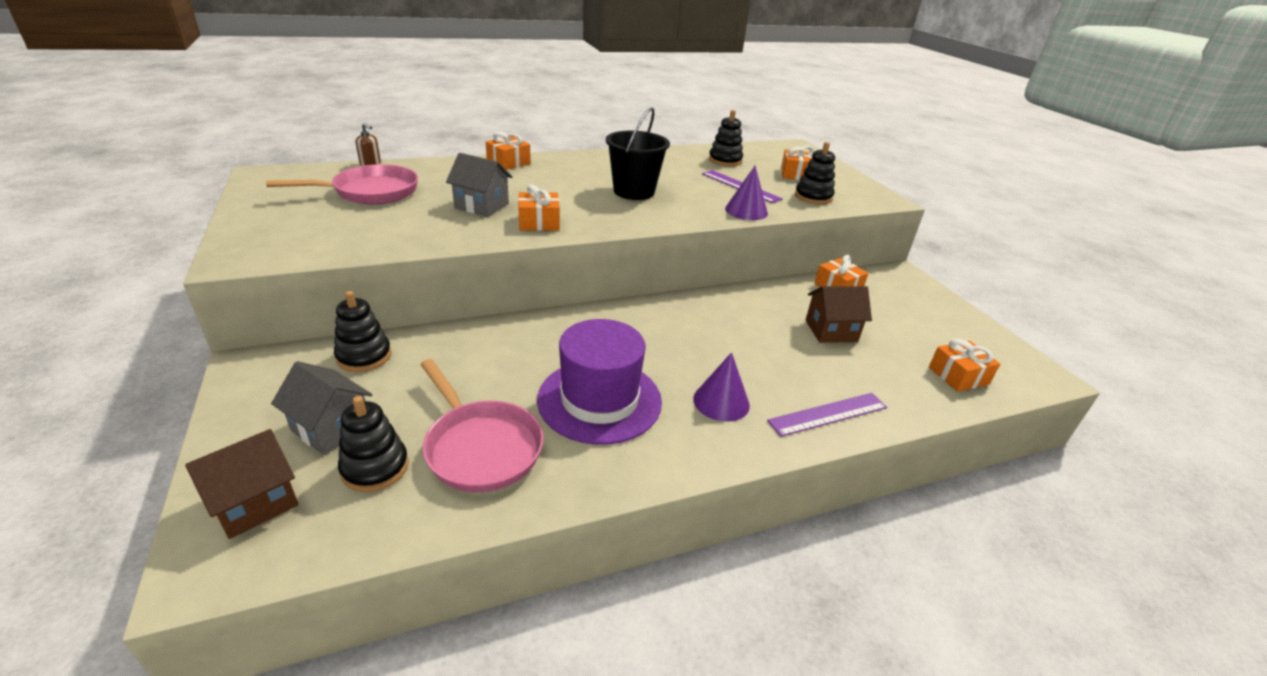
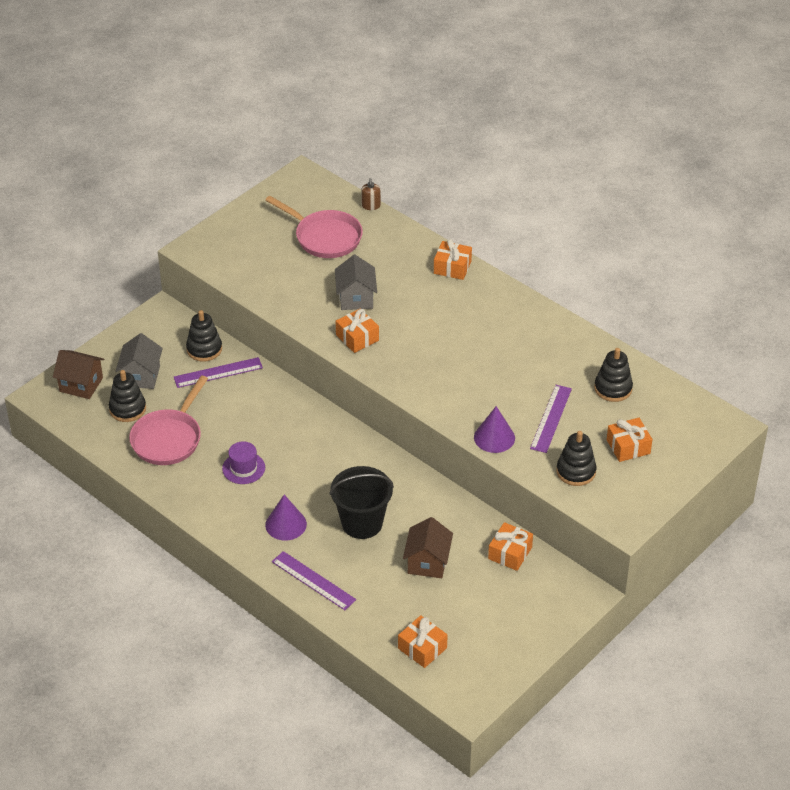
camera: 65 degrees right, 10 degrees up
(417, 360) = (218, 372): none -> purple ruler
(599, 400) = (243, 468): purple hat -> purple hat, size x0.49
(634, 191) = (466, 360): black bucket -> black bucket (362, 523)
(831, 331) = (427, 562): brown house -> brown house turned 45 degrees clockwise

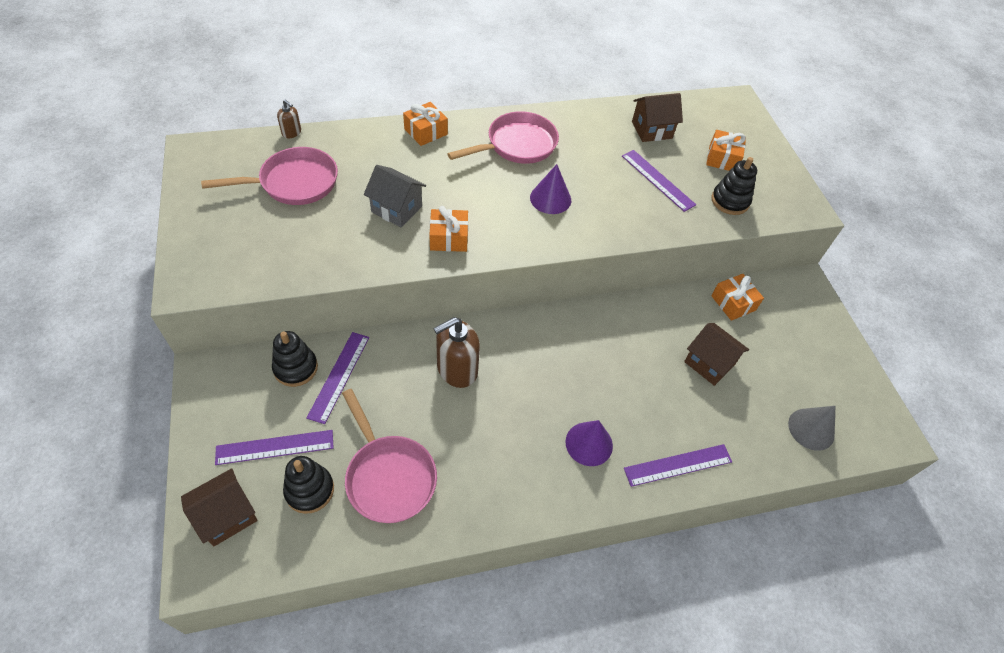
camera: 60 degrees left, 10 degrees up
(141, 376) = (275, 447): grey house -> purple ruler
(243, 468) = (487, 434): purple hat -> none
(280, 426) = (456, 369): none -> brown soap dispenser
(362, 523) = (630, 382): black bucket -> none
(422, 648) = (811, 429): orange gift -> grey cone
(494, 437) = (654, 224): purple cone -> purple cone (550, 198)
(497, 322) = (517, 145): none -> pink pan
(613, 388) = (651, 130): black stacking toy -> brown house

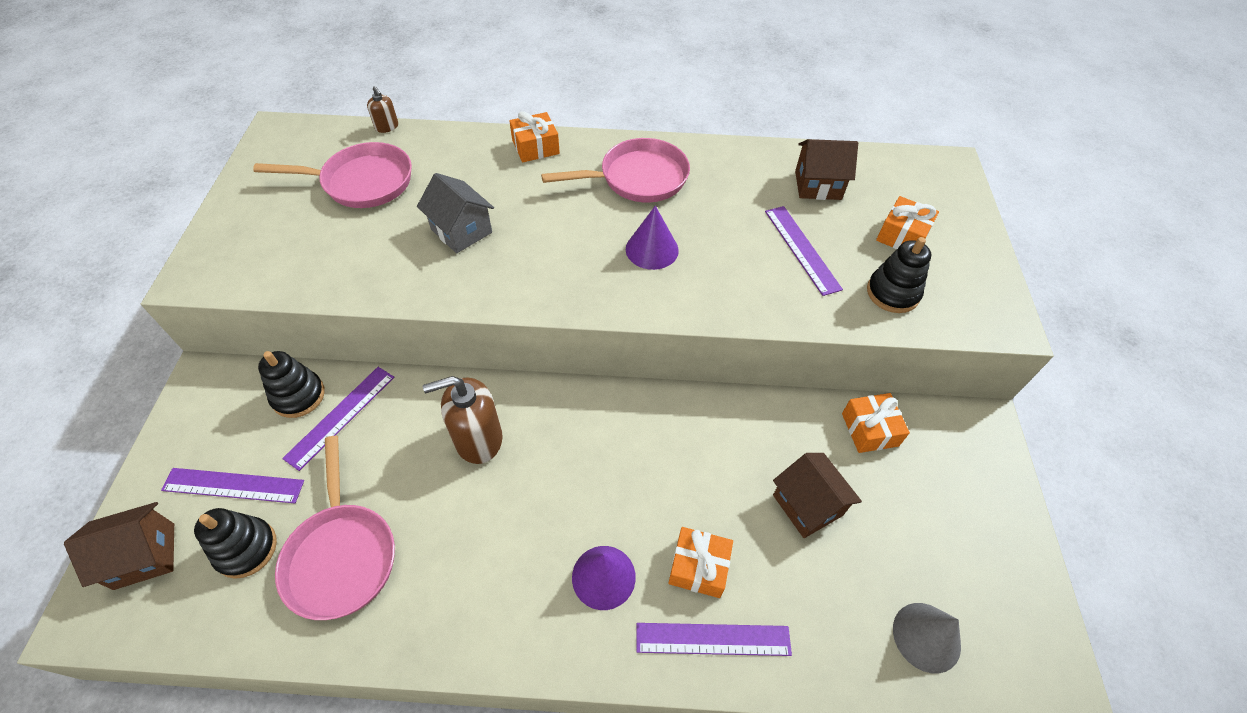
camera: 20 degrees right, 0 degrees up
(449, 238) = (506, 276): orange gift -> orange gift (698, 567)

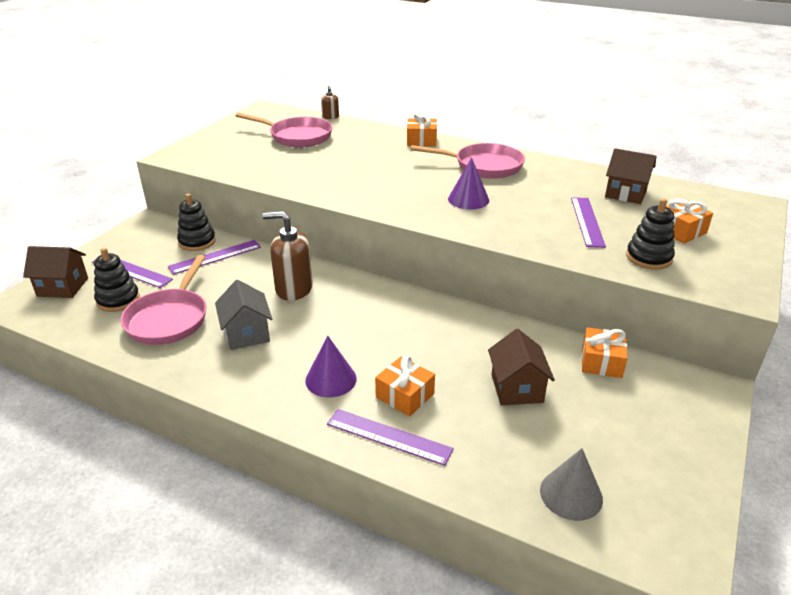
camera: 25 degrees right, 20 degrees down
(461, 231) = (343, 167): grey house -> grey house (247, 334)

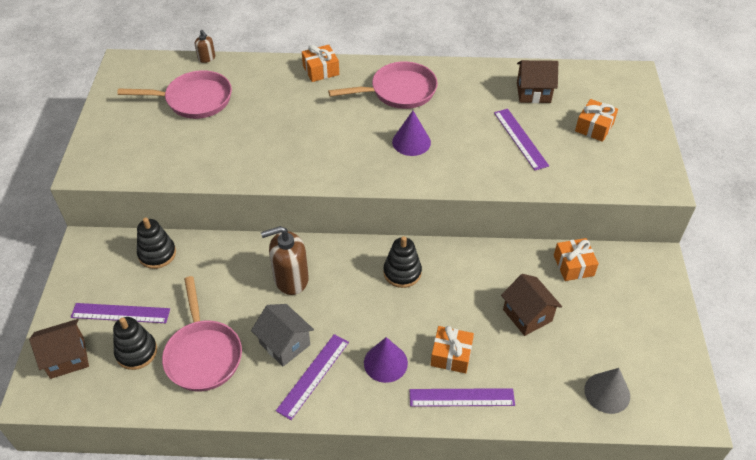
camera: 25 degrees left, 15 degrees up
(215, 257) = (190, 267): purple ruler -> purple ruler (313, 375)
(648, 258) = (585, 167): black stacking toy -> black stacking toy (402, 272)

